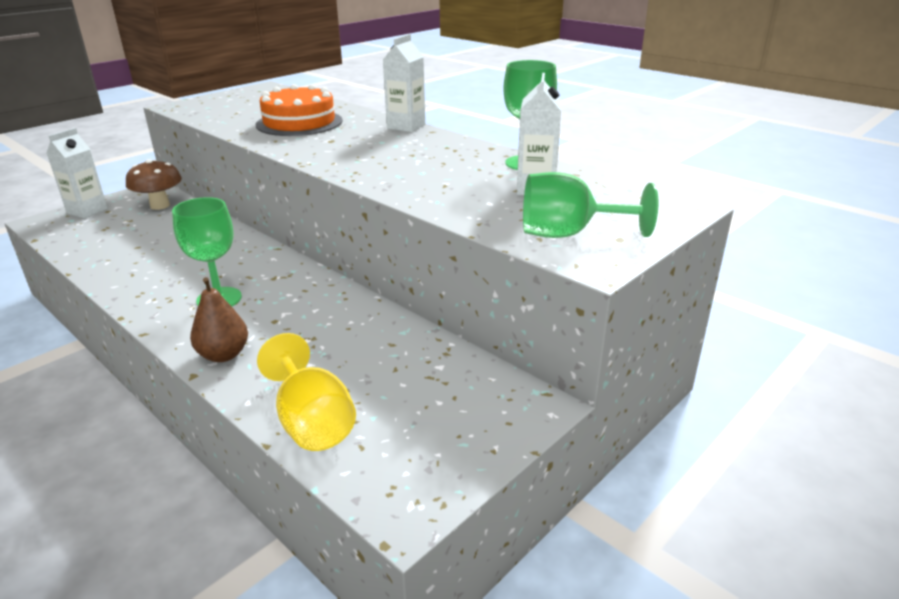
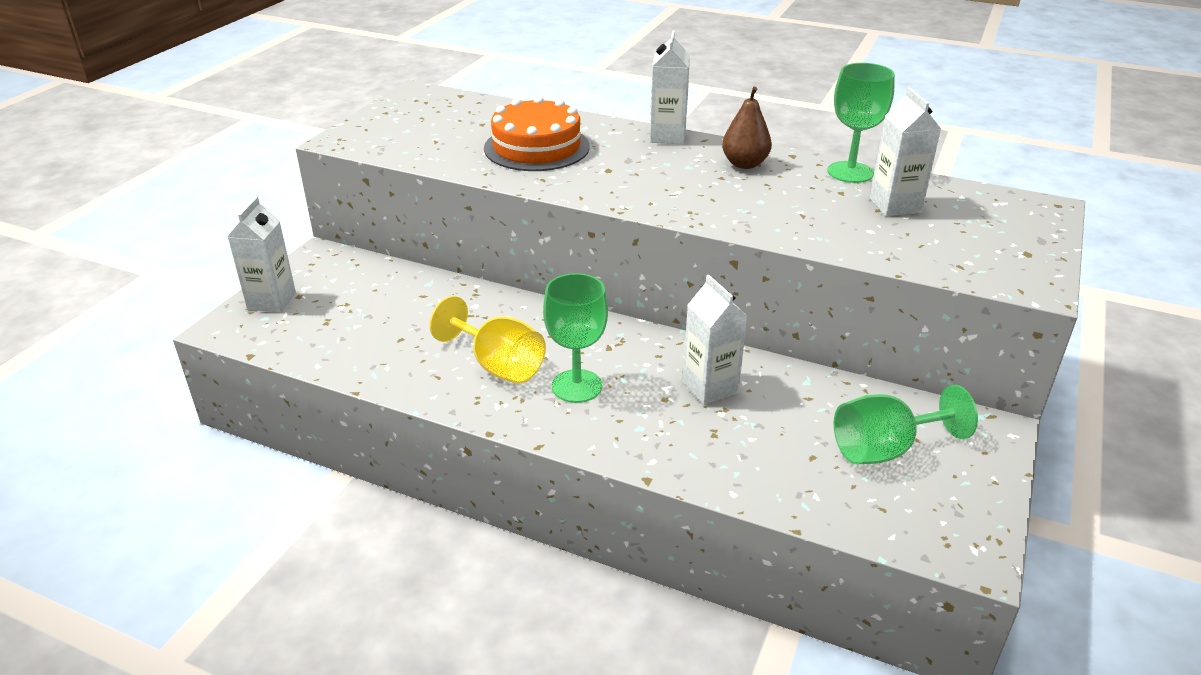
camera: 20 degrees left, 5 degrees up
(160, 206) = (361, 276): brown mushroom -> none
(223, 355) = (654, 449): brown pear -> brown pear (744, 164)
(312, 422) = (815, 497): yellow goblet -> yellow goblet (498, 365)
(319, 320) = (710, 387): none -> white carton
(568, 234) = (980, 256): green goblet -> green goblet (885, 449)

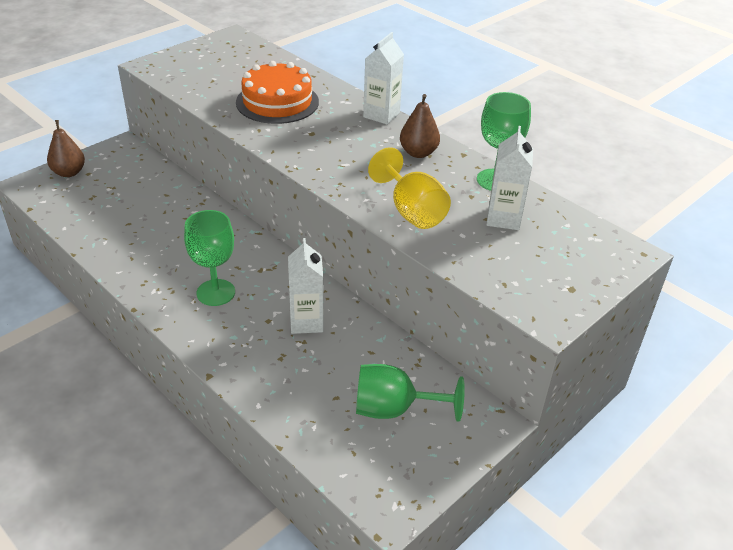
camera: 20 degrees right, 5 degrees up
(271, 301) = (69, 172): white carton -> brown pear
(498, 365) = (176, 262): yellow goblet -> yellow goblet (412, 211)

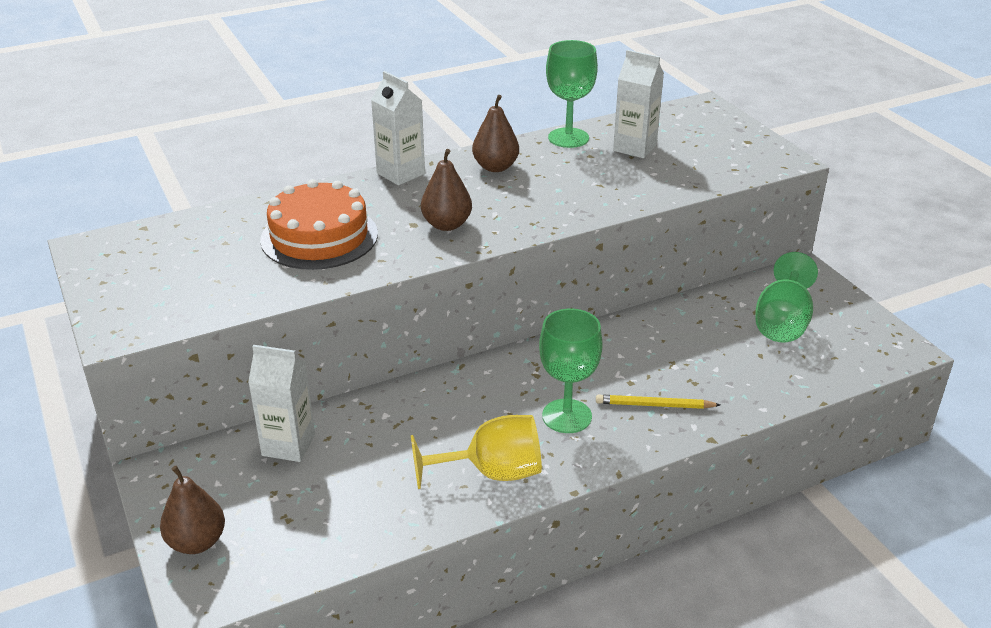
camera: 70 degrees left, 5 degrees down
(243, 337) = (654, 405): none -> yellow pencil
(306, 322) = (641, 355): white carton -> white carton (288, 445)
(317, 146) = (446, 225): none -> brown pear
(412, 211) = (604, 191): yellow goblet -> yellow goblet (492, 472)

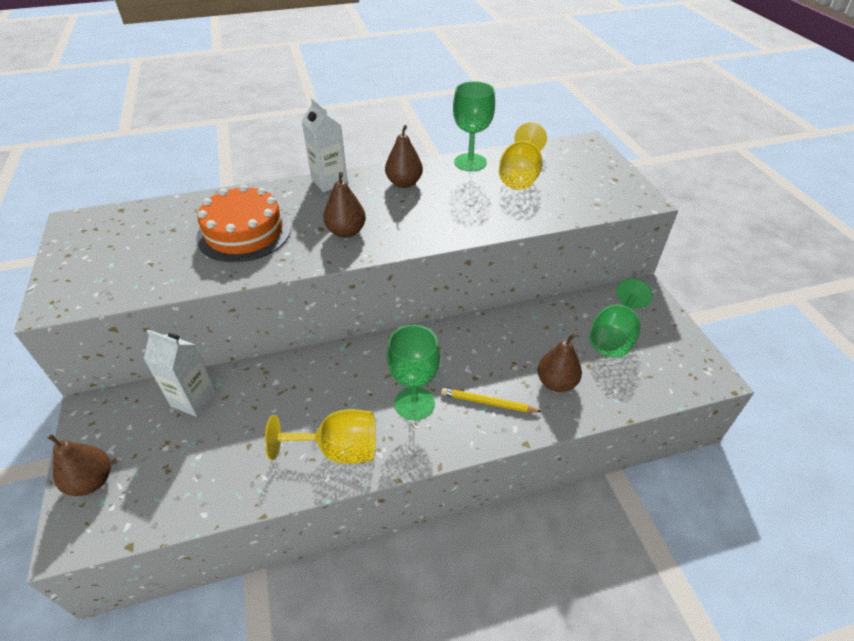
camera: 10 degrees right, 10 degrees up
(634, 148) = (520, 176): white carton -> yellow goblet
(728, 376) = (556, 383): none -> brown pear

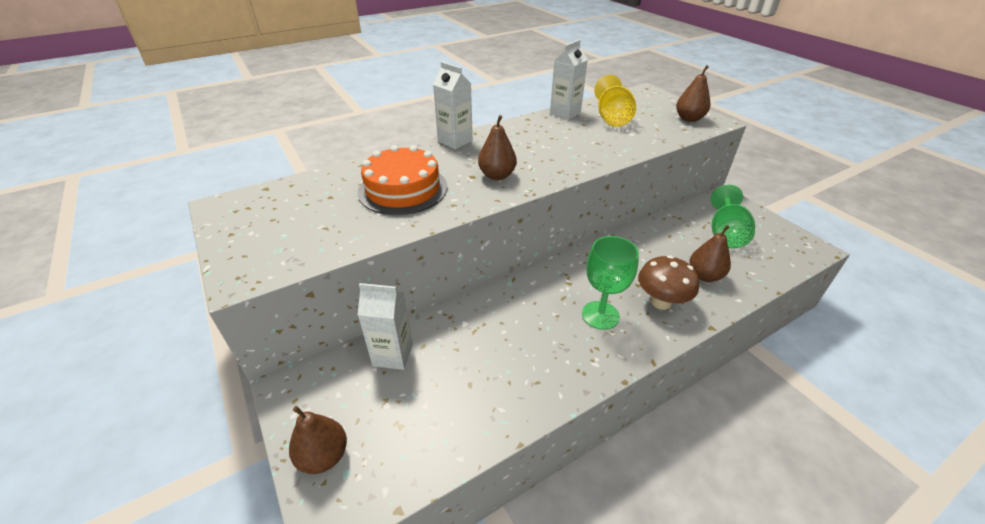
camera: 15 degrees left, 5 degrees down
(338, 450) = (557, 368): yellow goblet -> none
(404, 183) = (521, 134): brown pear -> brown pear (689, 119)
(470, 162) = (565, 113): green goblet -> white carton
(488, 403) = (661, 302): yellow pencil -> brown mushroom

